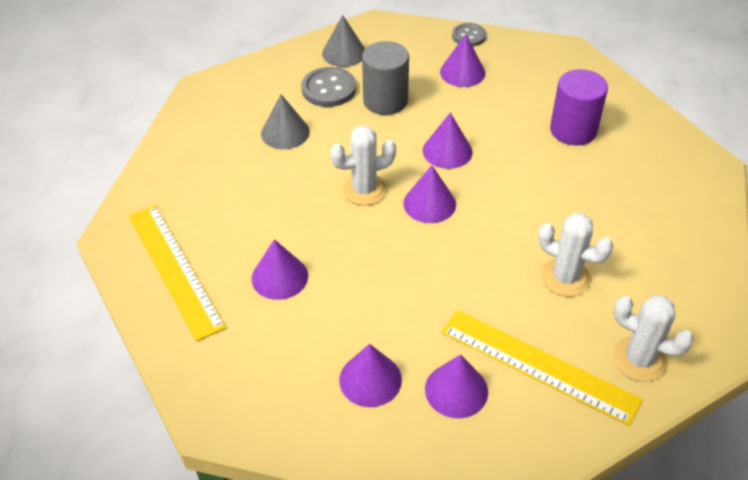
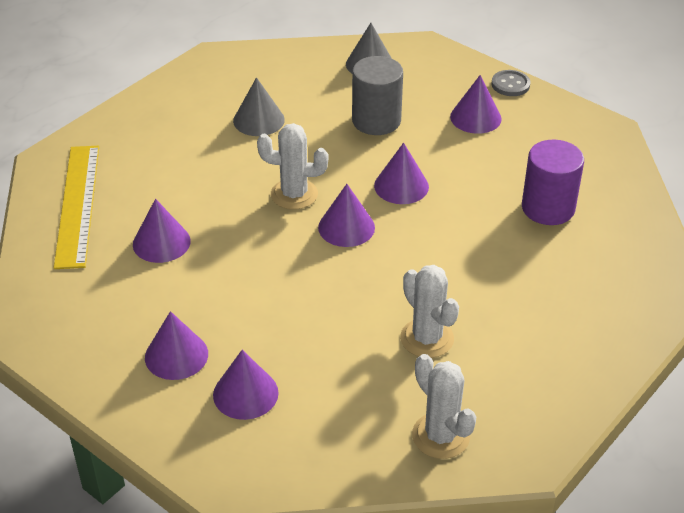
camera: 25 degrees right, 5 degrees down
(329, 89) = (329, 93): grey button -> none
(538, 366) = (337, 403): yellow ruler -> none

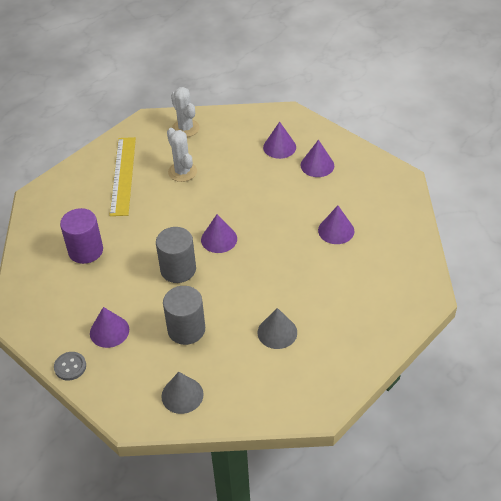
camera: 175 degrees left, 5 degrees up
(78, 204) = (397, 259): yellow ruler -> yellow ruler (122, 175)
(294, 194) = (251, 264): white cactus -> none
(401, 186) = (178, 269): purple cone -> grey cylinder

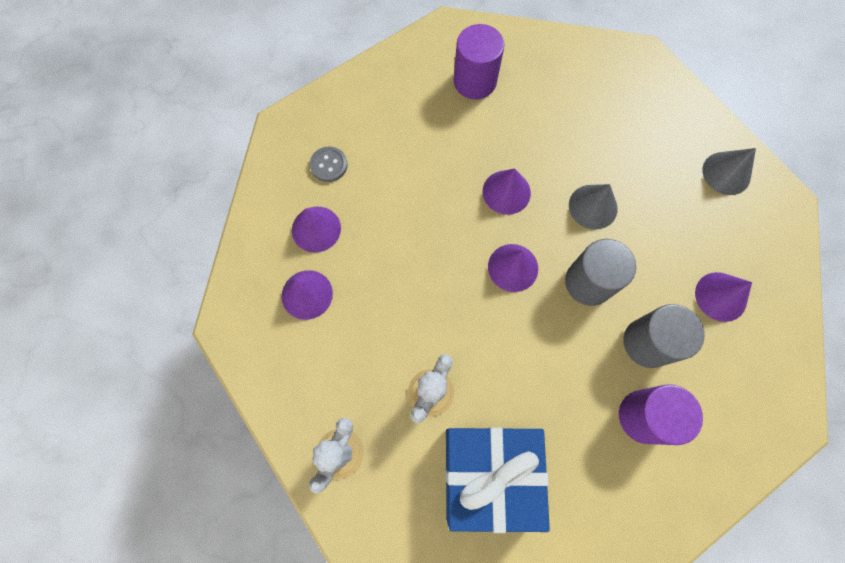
camera: 125 degrees left, 25 degrees up
(70, 367) = (791, 303): grey button -> grey button (329, 165)
(122, 175) = (490, 474): yellow ruler -> blue gift
(186, 329) = (655, 219): grey cylinder -> grey cylinder (647, 343)
(277, 332) = (591, 133): grey cone -> grey cone (593, 206)
(336, 230) = (415, 151): purple cone -> purple cone (506, 192)
(370, 288) = (474, 81): none -> purple cylinder

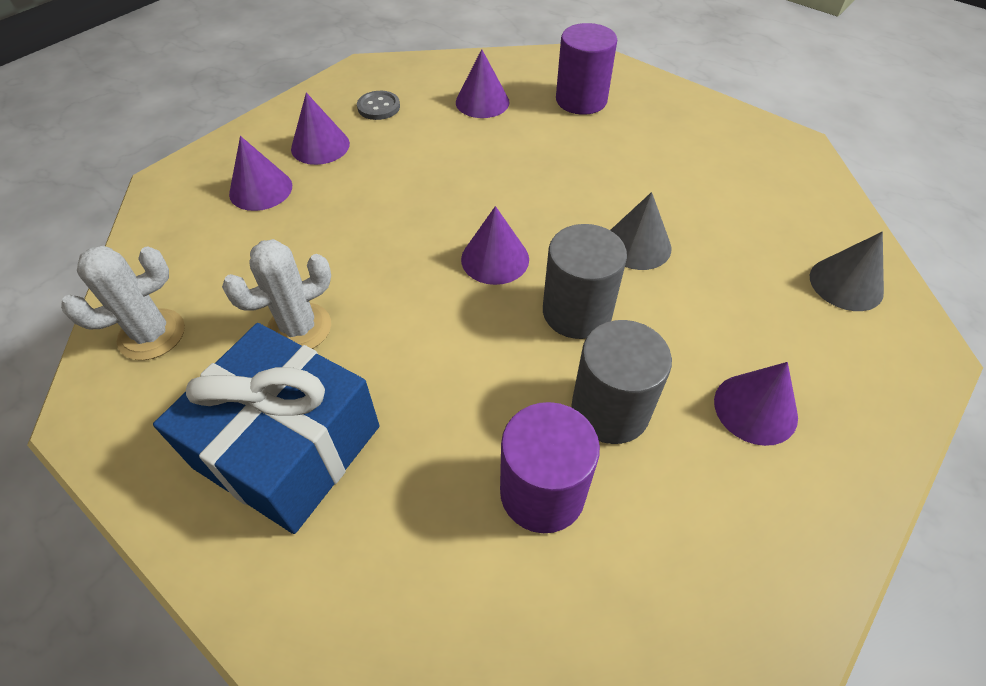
camera: 30 degrees right, 20 degrees down
(506, 192) = (543, 193): purple cone -> purple cone (482, 102)

